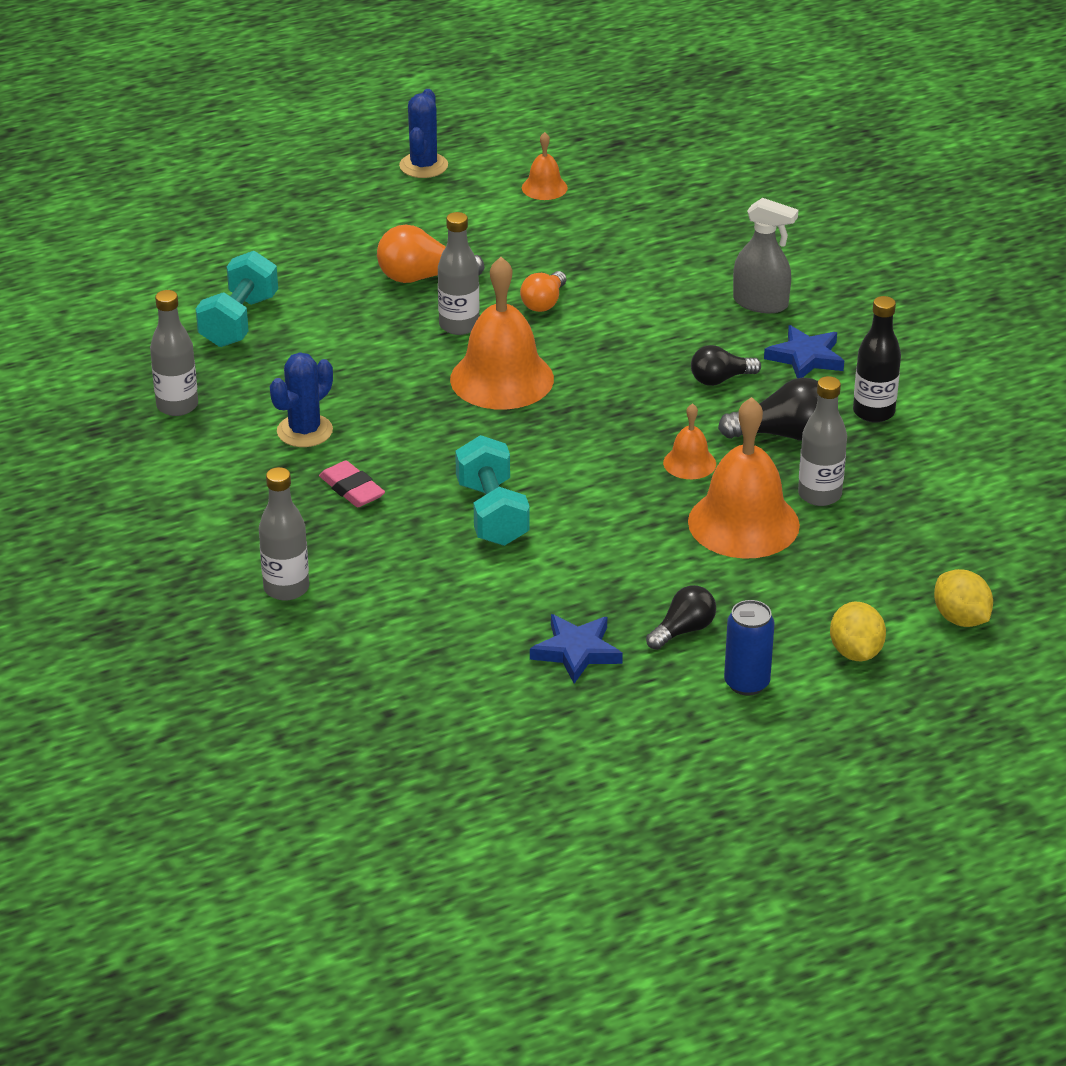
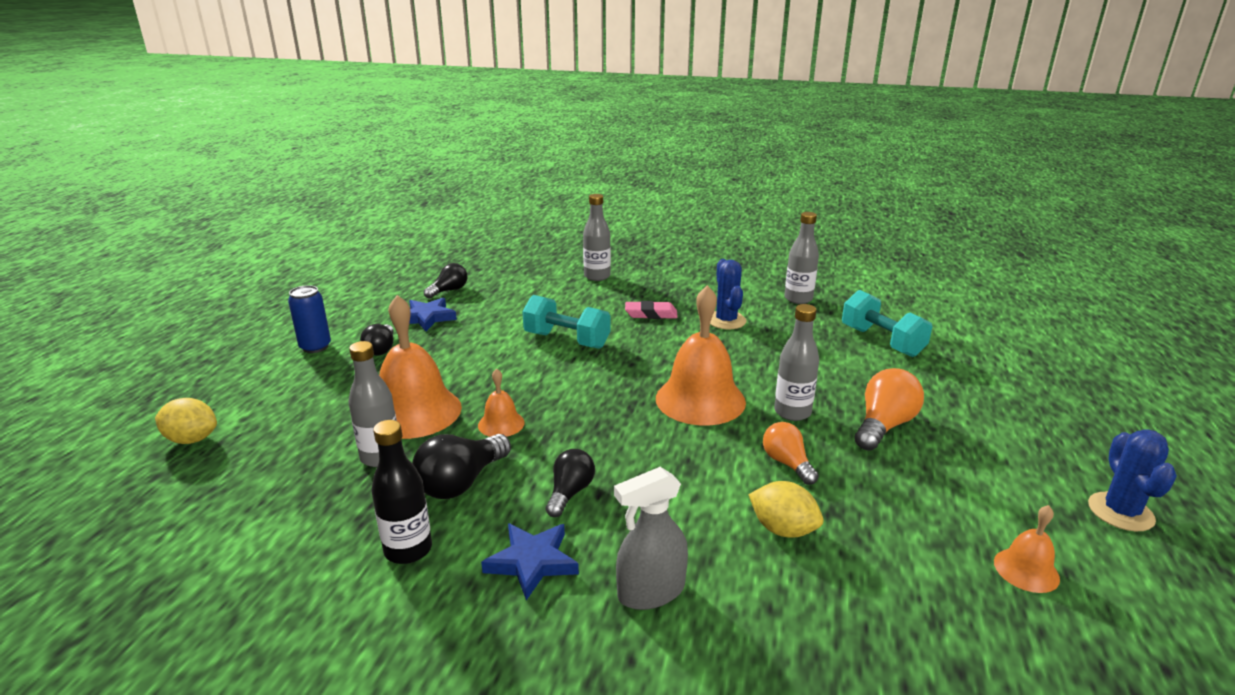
camera: 130 degrees right, 10 degrees down
(423, 166) = (1120, 512): blue cactus -> blue cactus turned 45 degrees clockwise
(487, 688) = (449, 290): none -> black light bulb
(855, 652) = (258, 388): yellow lemon -> yellow lemon (783, 529)

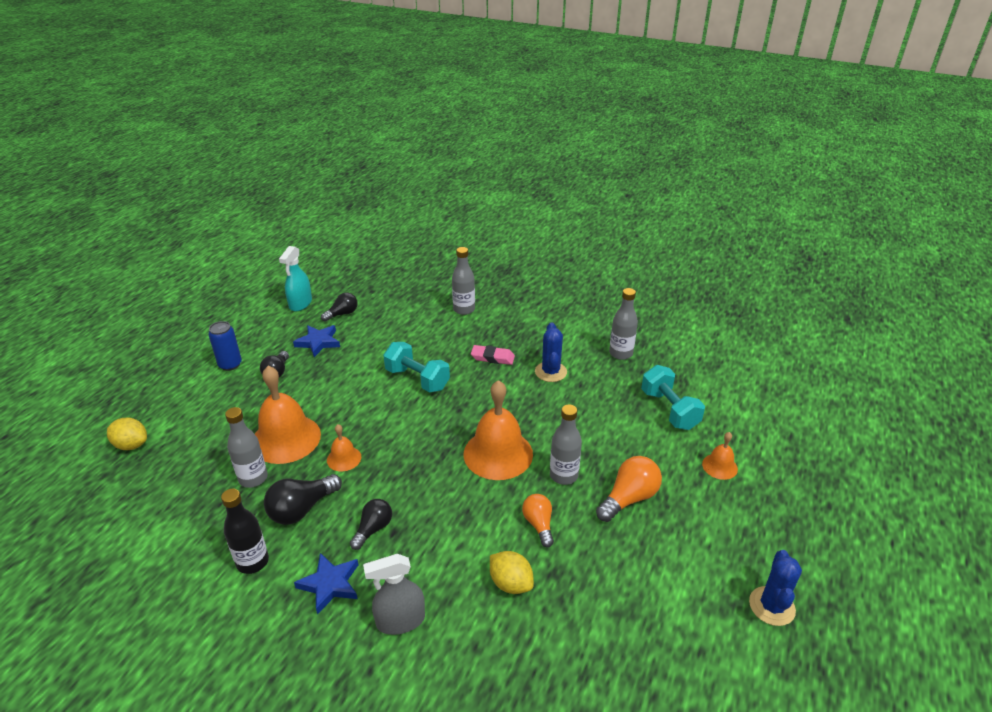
camera: 10 degrees right, 10 degrees up
(392, 285) = (300, 303): none -> turquoise spray bottle
(1026, 570) = (670, 645): orange bell -> orange bell (719, 466)

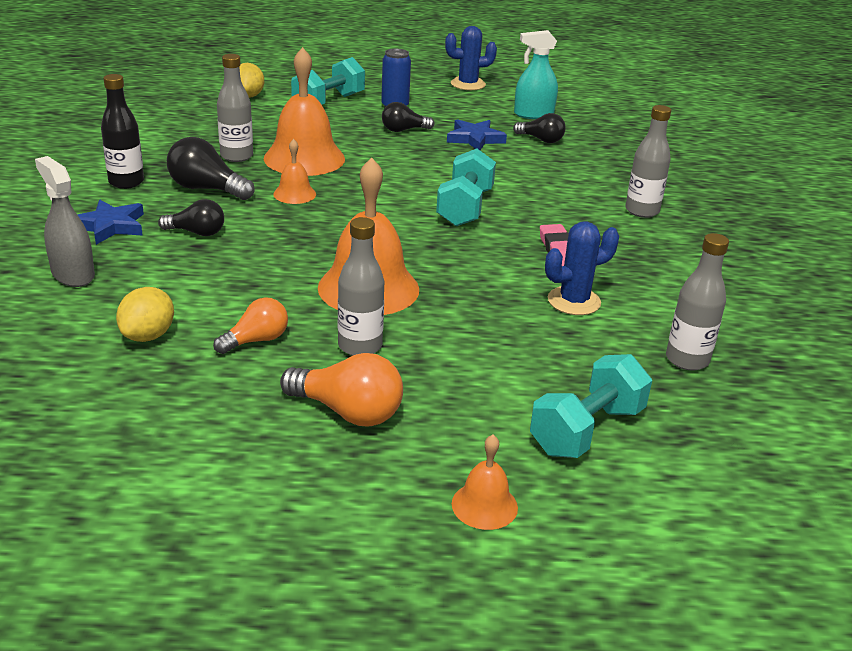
camera: 65 degrees right, 5 degrees down
(189, 398) = (328, 102): none -> turquoise dumbbell
(772, 606) = (183, 596): blue cactus -> blue cactus (468, 84)

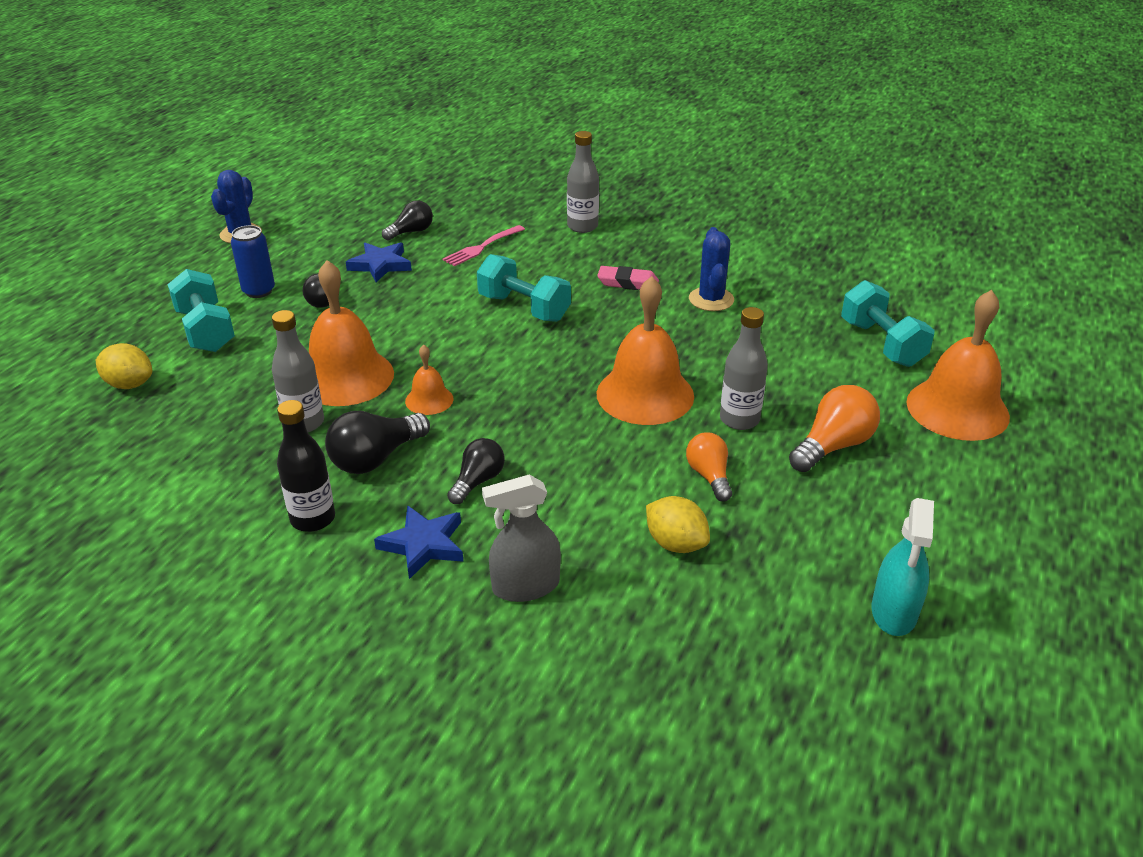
camera: 65 degrees left, 5 degrees up
(484, 505) = (957, 409): orange bell -> orange bell, size x2.04
(533, 114) = (351, 220): turquoise spray bottle -> turquoise spray bottle (894, 612)
(549, 172) = (482, 247): none -> pink fork
(687, 360) = (808, 278): grey bottle -> none

